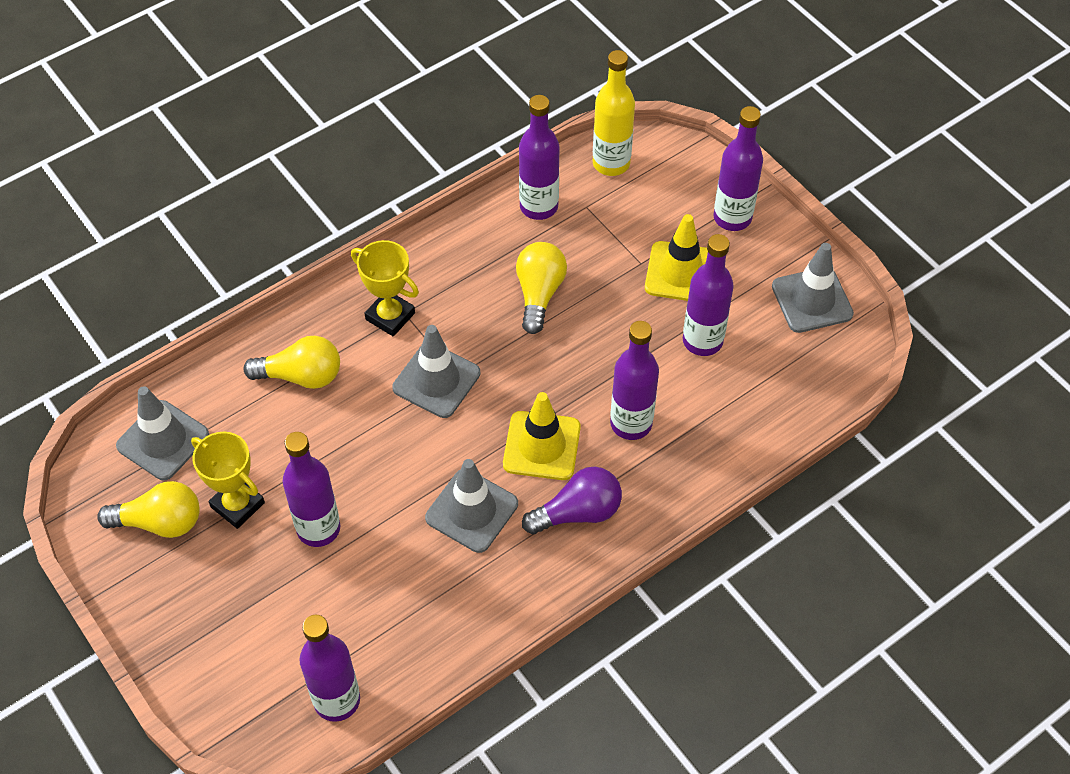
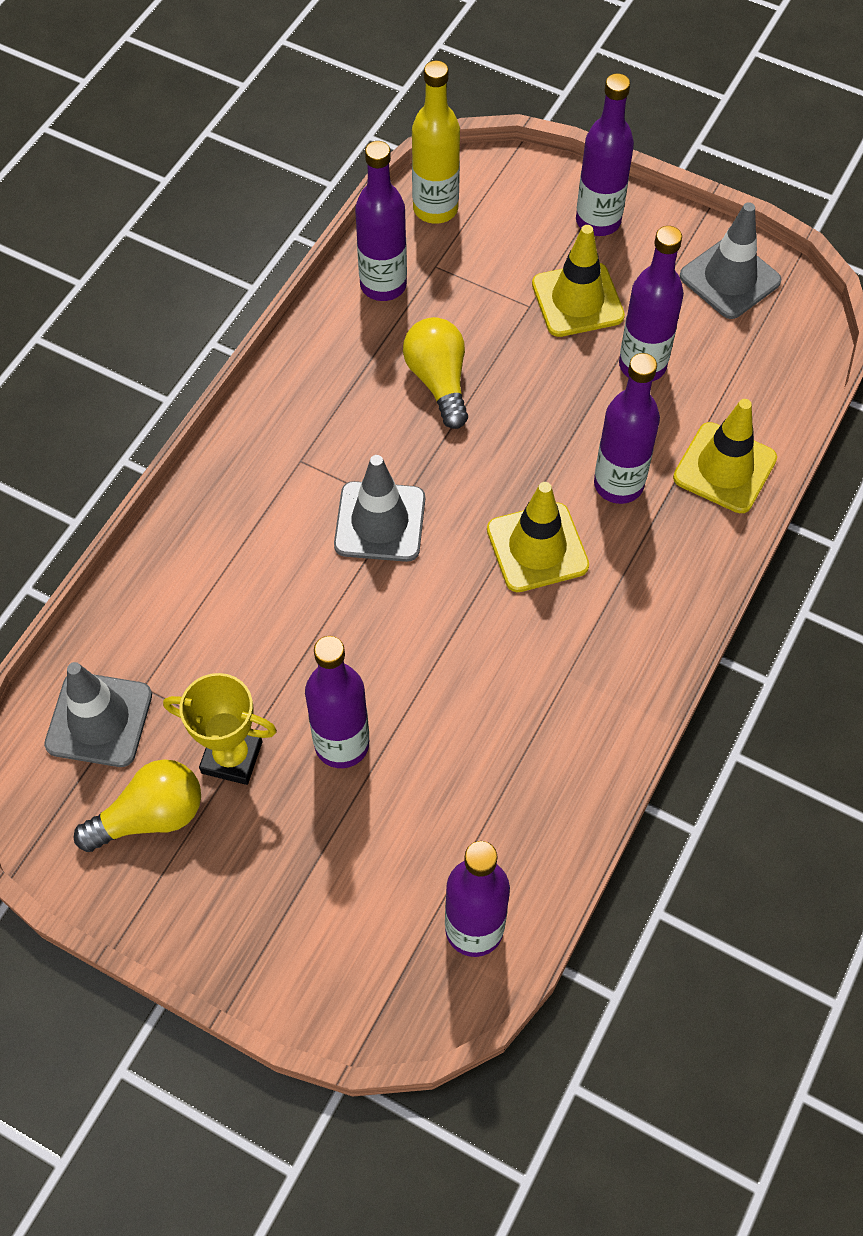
camera: 25 degrees left, 5 degrees up
(301, 376) = (222, 578): yellow light bulb -> none
(390, 316) = (286, 470): yellow trophy -> none
(471, 511) = (502, 651): grey traffic cone -> none
(578, 512) = (618, 604): purple light bulb -> none
(721, 444) = (724, 468): none -> yellow traffic cone

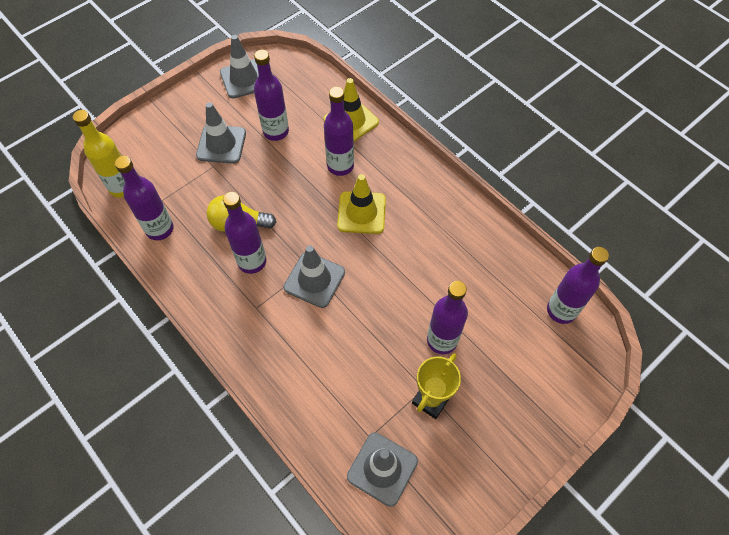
camera: 70 degrees left, 0 degrees up
(151, 816) = (453, 455): yellow light bulb -> none
(577, 300) = (221, 144): yellow traffic cone -> grey traffic cone
(598, 221) = (176, 118): purple bottle -> purple bottle (252, 261)

